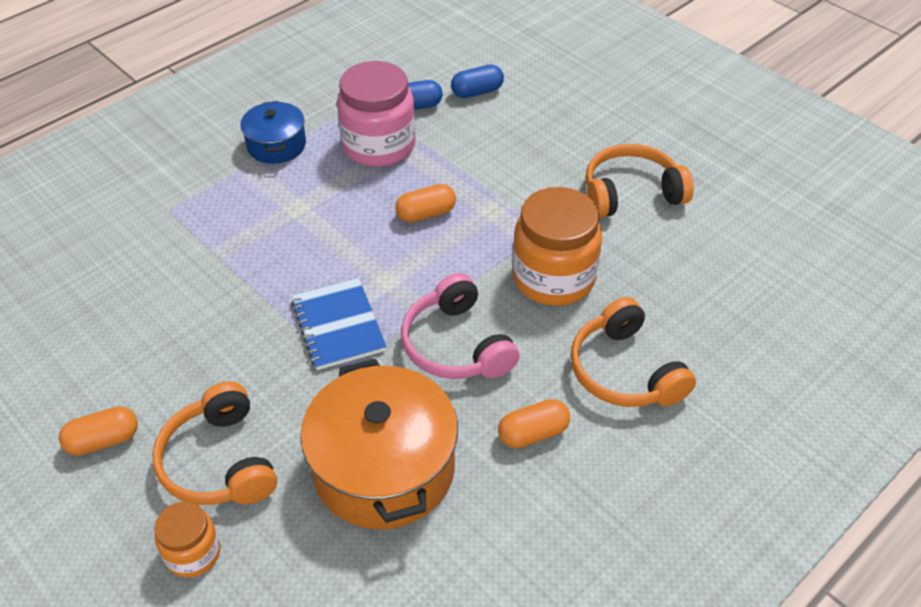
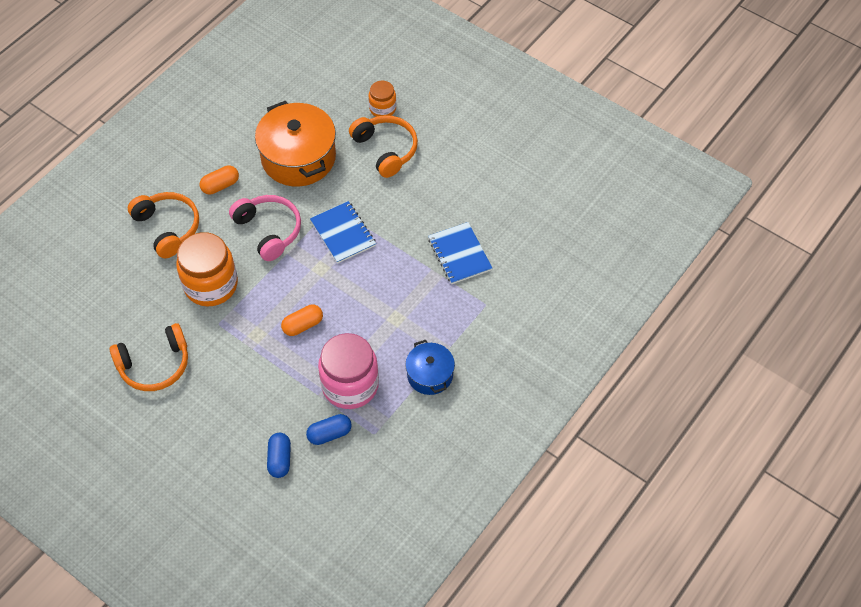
camera: 170 degrees right, 10 degrees up
(103, 440) = (452, 152): orange capsule -> none
(173, 274) = (459, 254): none -> blue notebook
(477, 92) = (280, 459): blue capsule -> blue capsule turned 60 degrees counterclockwise

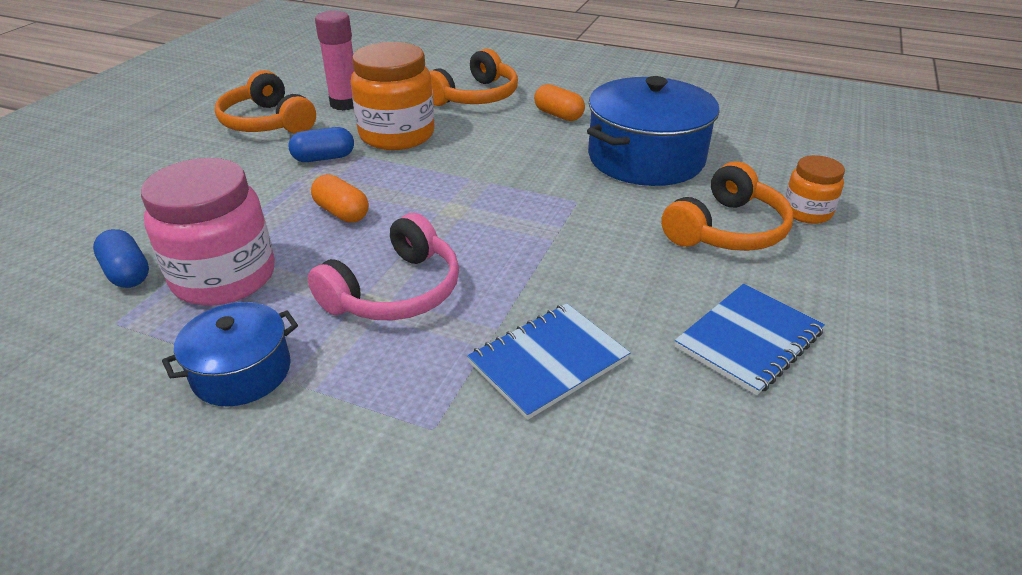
camera: 75 degrees right, 20 degrees down
(143, 312) = (345, 104): none -> pink glue stick
(268, 231) = (503, 158): pink headphones -> pink headphones (395, 291)
(280, 459) = (91, 235): blue capsule -> blue capsule (324, 158)
(298, 158) = (646, 158): orange pot -> blue pot
(343, 233) = (530, 218): blue notebook -> blue notebook (748, 340)

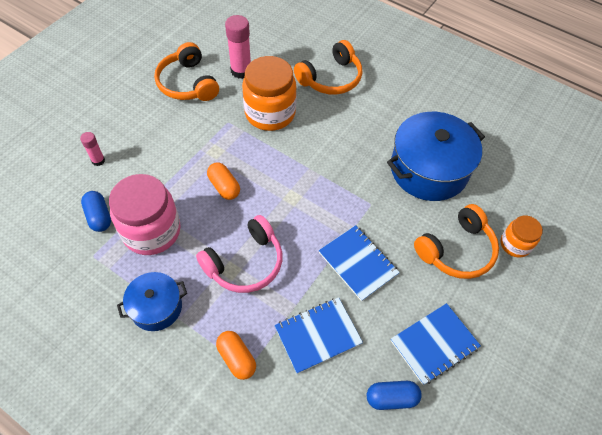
camera: 10 degrees right, 20 degrees up
(126, 211) = (98, 160): none -> pink glue stick
(324, 158) = (220, 129): blue capsule -> blue capsule (391, 398)
(558, 115) = (383, 110): orange capsule -> orange capsule (236, 358)
(583, 265) = (358, 263): none -> blue notebook

